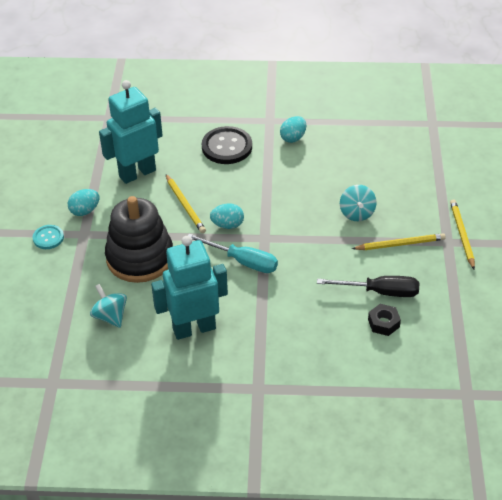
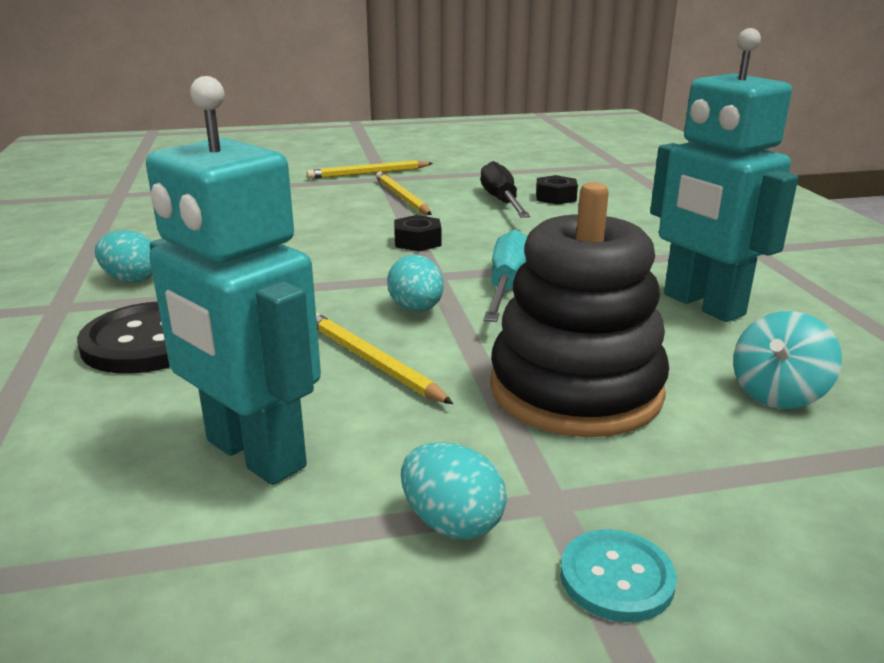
camera: 105 degrees left, 20 degrees down
(185, 205) = (371, 361): yellow pencil -> yellow pencil turned 90 degrees counterclockwise
(314, 239) = (417, 242): none -> black nut
(356, 213) = (345, 222): turquoise spinning top -> none

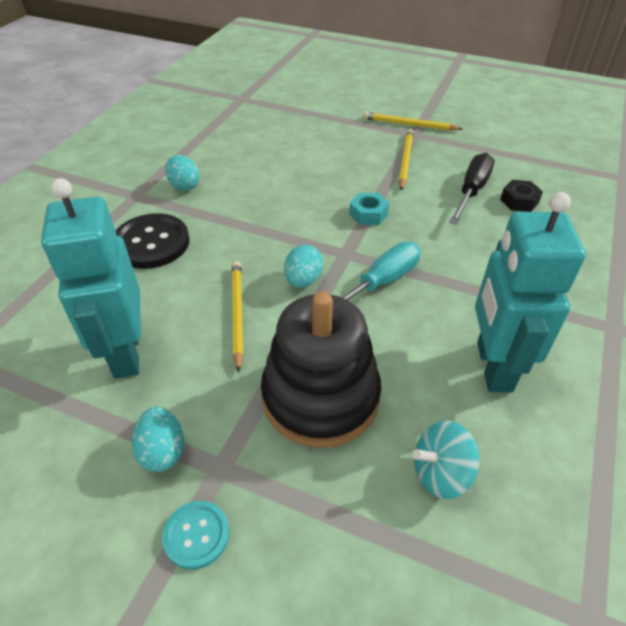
camera: 35 degrees right, 20 degrees up
(417, 242) = (368, 214): black nut -> turquoise nut

